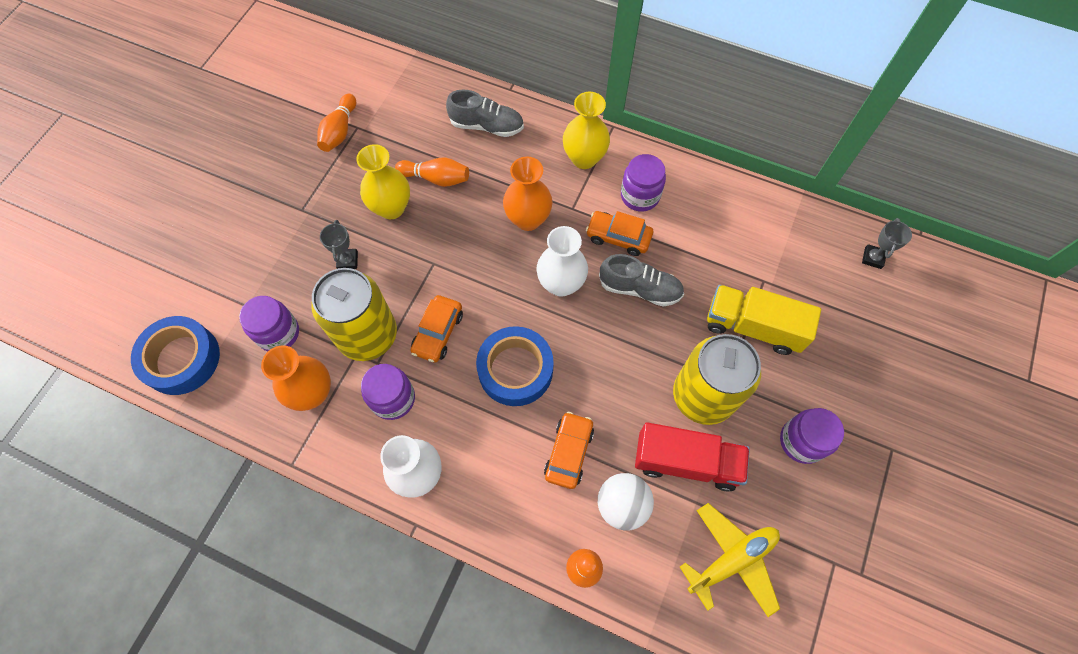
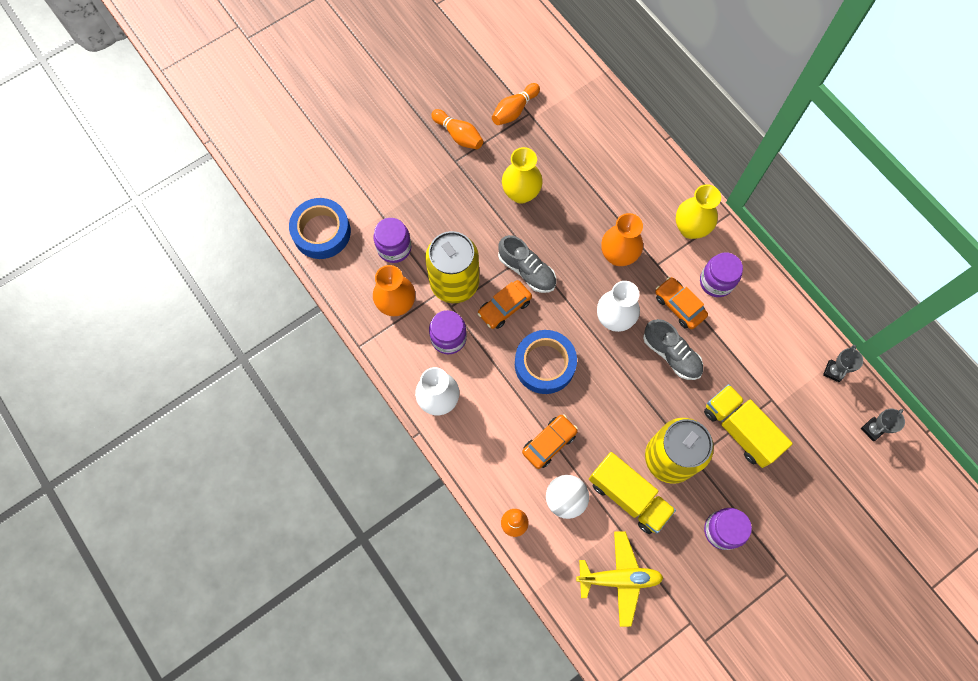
camera: 30 degrees right, 5 degrees up
(347, 260) = (468, 218): grey trophy -> grey trophy (833, 371)
(436, 178) = (566, 186): orange bowling pin -> orange bowling pin (458, 135)
(487, 126) = (629, 162): grey shoe -> grey shoe (527, 270)
(686, 462) = (628, 496): red truck -> yellow truck

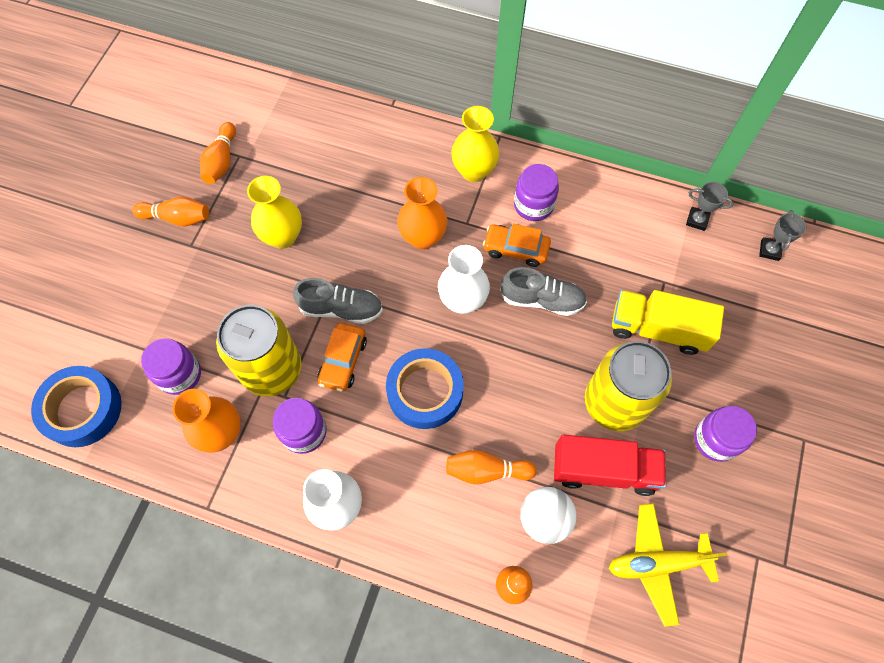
camera: 35 degrees left, 5 degrees down
(549, 443) = (486, 471): orange car -> orange bowling pin
(619, 578) = (657, 563): yellow plane -> yellow plane turned 150 degrees counterclockwise
(628, 496) = (604, 470): yellow truck -> red truck
(833, 371) = (697, 220): grey trophy -> grey trophy turned 60 degrees counterclockwise

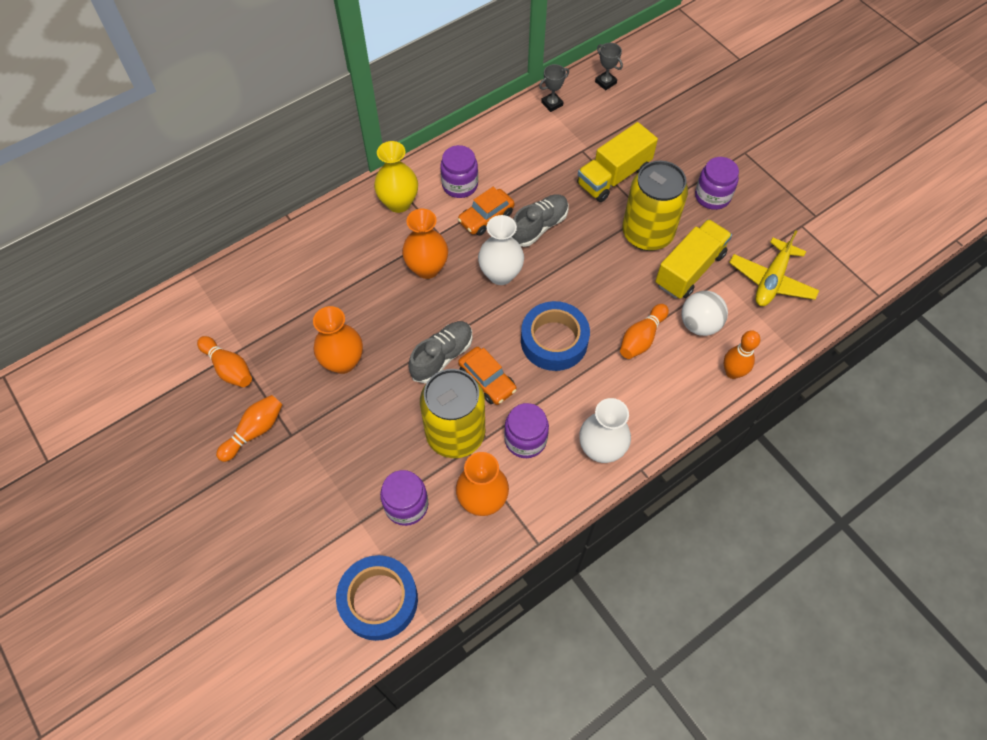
camera: 55 degrees left, 5 degrees down
(283, 237) = (343, 362): yellow vase -> orange vase
(604, 470) = (689, 269): red truck -> yellow truck

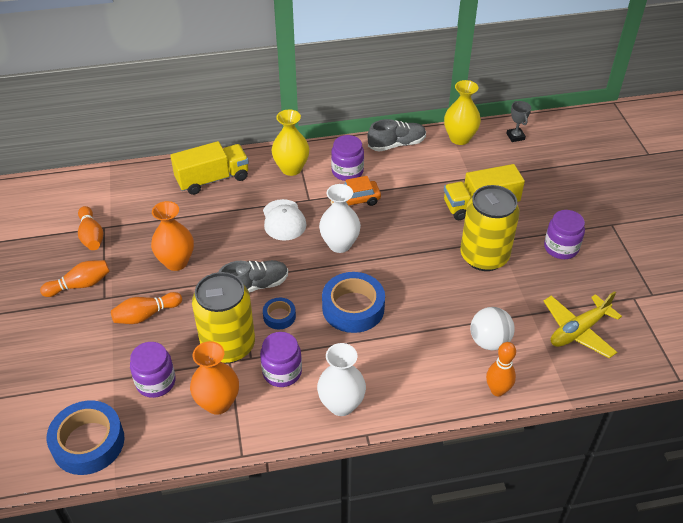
camera: 25 degrees right, 15 degrees down
(427, 268) = (283, 220): orange vase -> white cap
(487, 380) = (279, 316): orange car -> blue tape
(539, 226) = (393, 221): grey shoe -> grey shoe (396, 144)
(552, 104) = (459, 138): grey trophy -> yellow vase
(641, 338) = (430, 333): orange bowling pin -> orange bowling pin (146, 315)
(689, 269) = (506, 296): yellow truck -> yellow truck (212, 179)

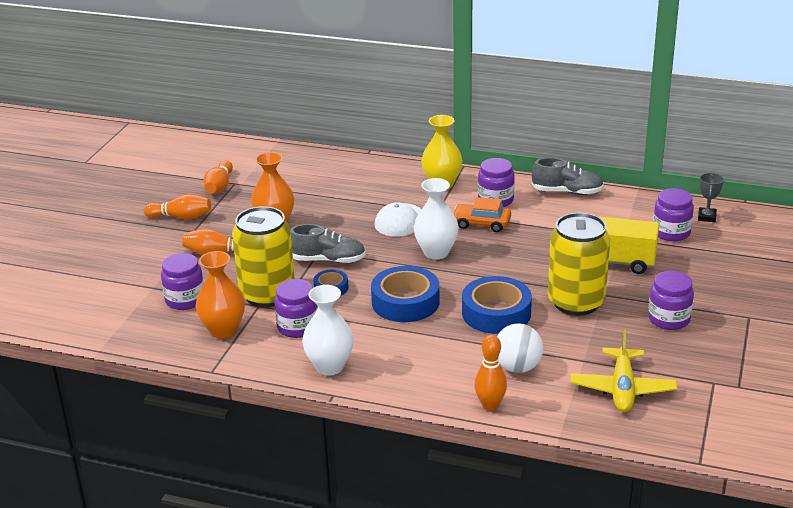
camera: 30 degrees right, 15 degrees down
(88, 442) = (98, 321): blue tape -> blue tape (496, 313)
(212, 179) = (360, 174): yellow truck -> none
(459, 138) = (641, 203): yellow vase -> none
(502, 160) = (671, 232): none -> purple jar
(578, 331) = (622, 389): yellow plane -> yellow plane turned 75 degrees counterclockwise

